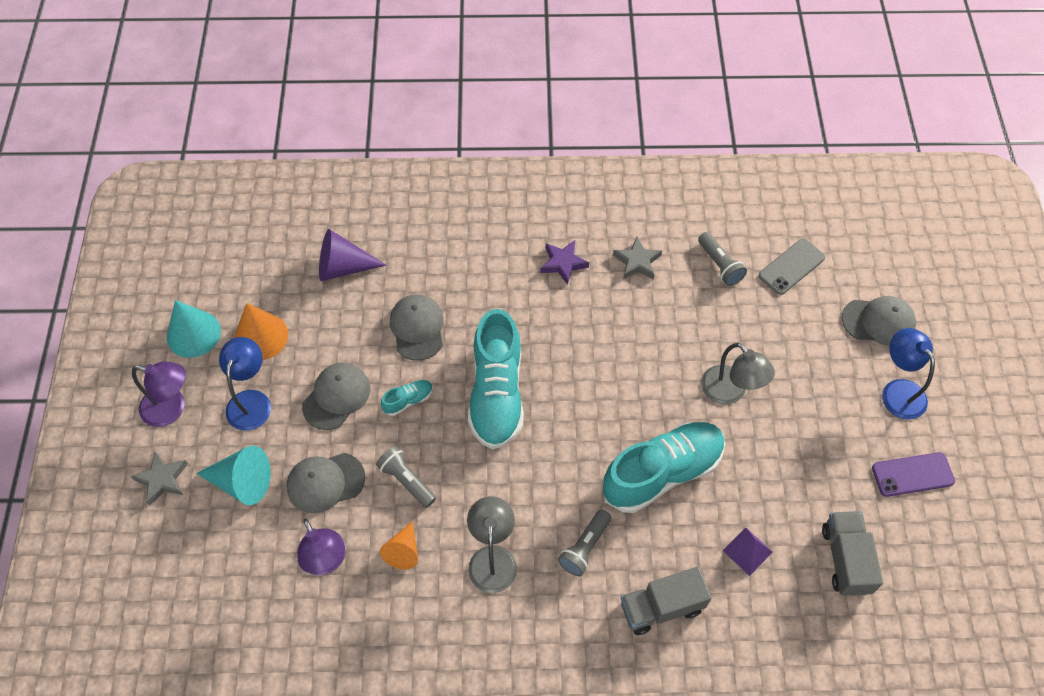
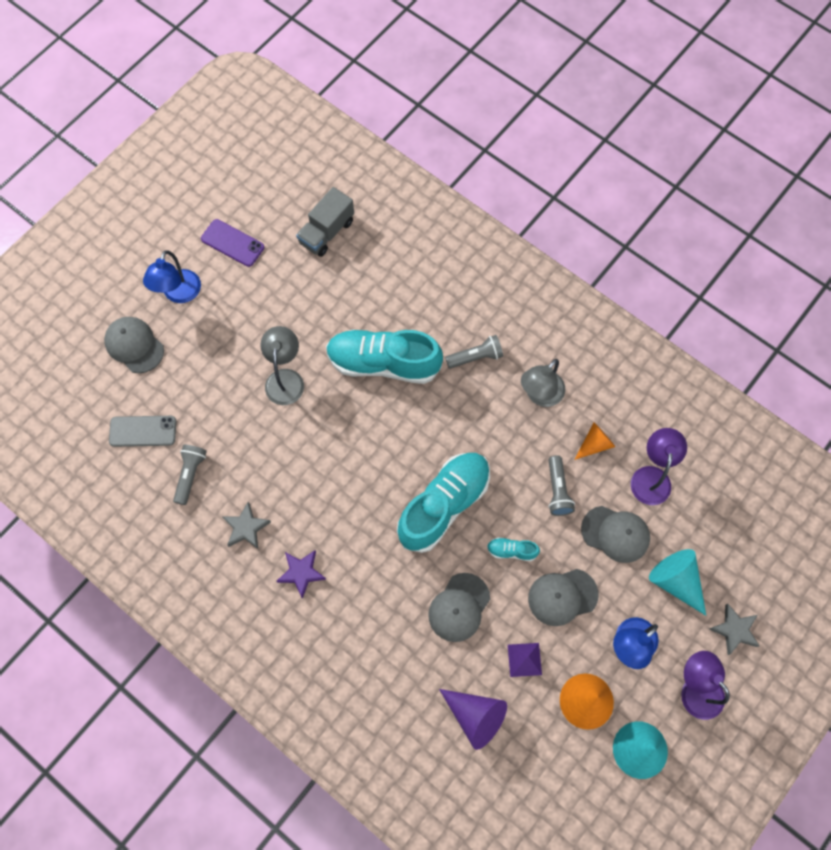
camera: 140 degrees left, 10 degrees up
(661, 607) = (461, 289): grey truck -> none
(747, 551) = (379, 279): purple pyramid -> purple pyramid (524, 659)

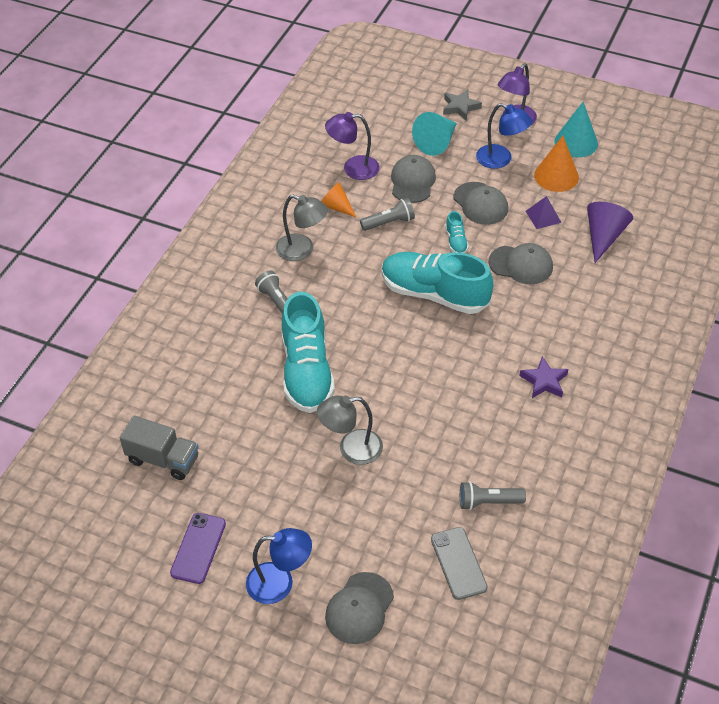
camera: 105 degrees left, 20 degrees down
(246, 527) = (521, 437): grey star -> none

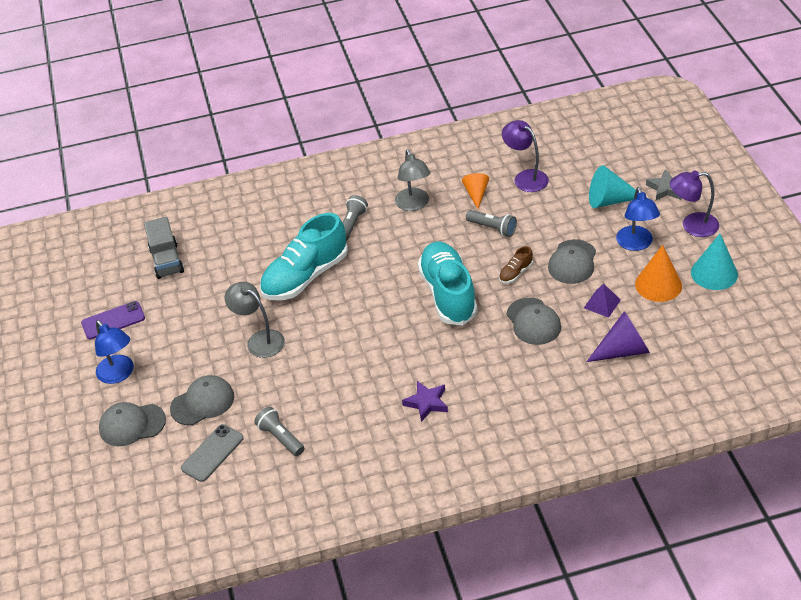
camera: 55 degrees right, 5 degrees down
(412, 181) = (550, 214): grey cap -> grey cap (202, 402)
(456, 241) = (515, 273): turquoise shoe -> brown shoe

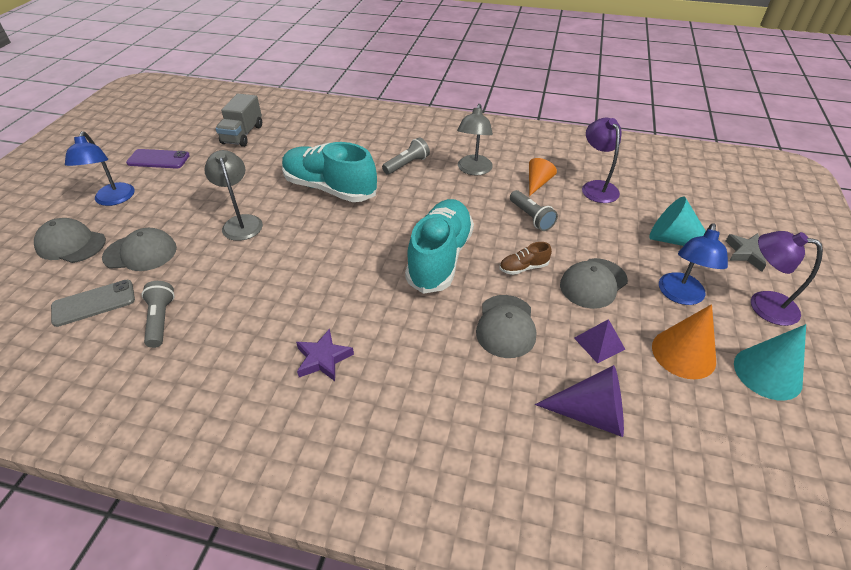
camera: 25 degrees right, 0 degrees up
(305, 276) = (330, 188): turquoise shoe -> turquoise shoe turned 45 degrees clockwise

